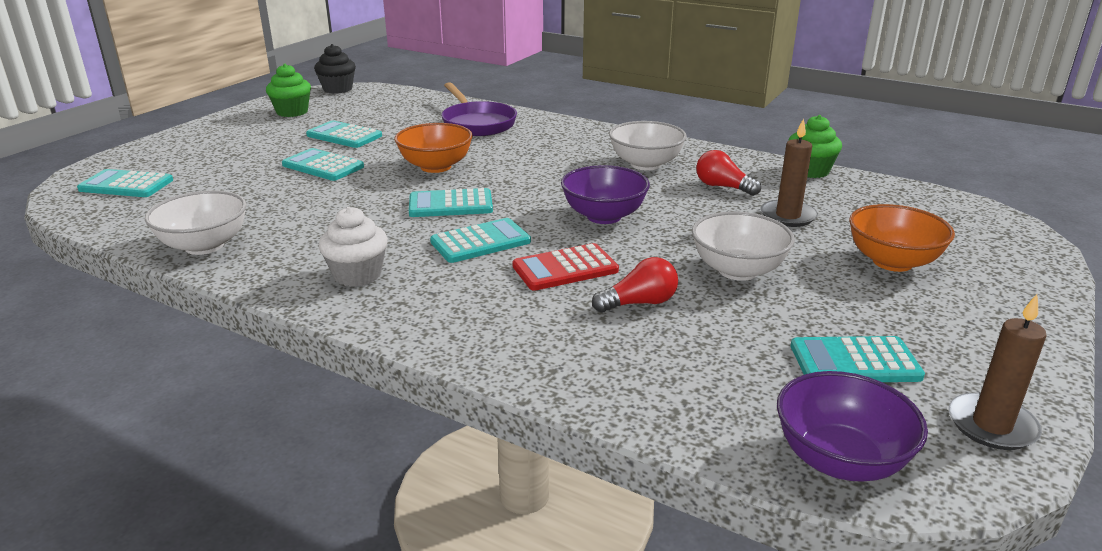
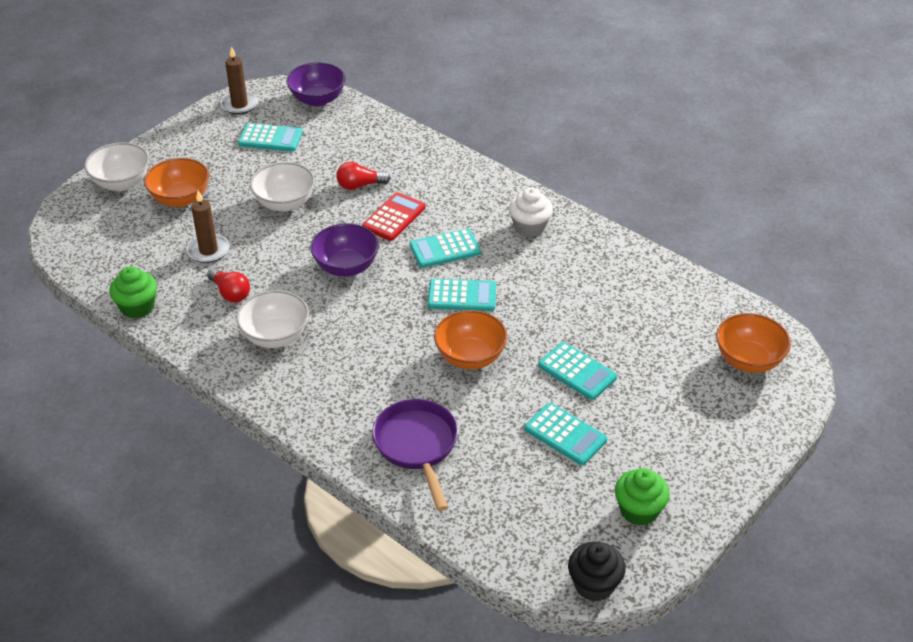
camera: 170 degrees left, 15 degrees up
(126, 185) = (748, 360): turquoise calculator -> orange bowl
(204, 246) = (642, 268): white bowl -> white bowl (121, 183)
(565, 268) = (394, 217): red calculator -> red calculator turned 45 degrees counterclockwise

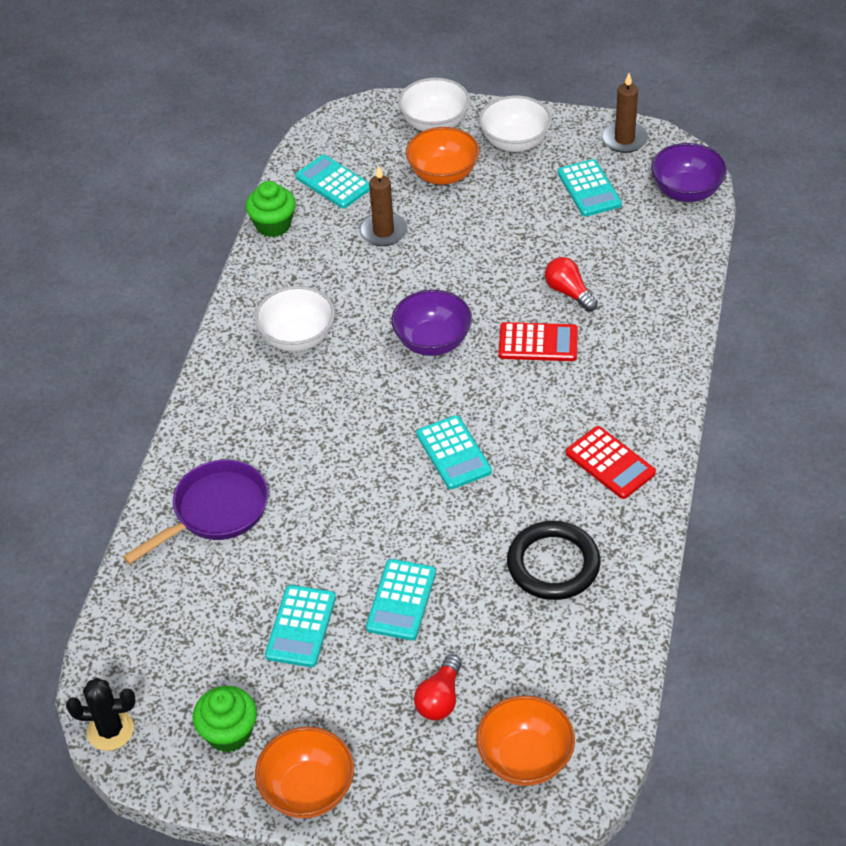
camera: 65 degrees right, 5 degrees up
(230, 293) = (335, 277): red light bulb -> red light bulb (440, 699)
(284, 203) = (495, 250): white bowl -> white bowl (515, 142)
(445, 249) = (518, 407): turquoise calculator -> turquoise calculator (333, 182)
(470, 357) = (365, 499): orange bowl -> orange bowl (308, 790)
(529, 227) = (610, 463): white cupcake -> red calculator
(594, 584) = (110, 730): black cupcake -> black cactus
(597, 286) = (553, 564): none -> black ring

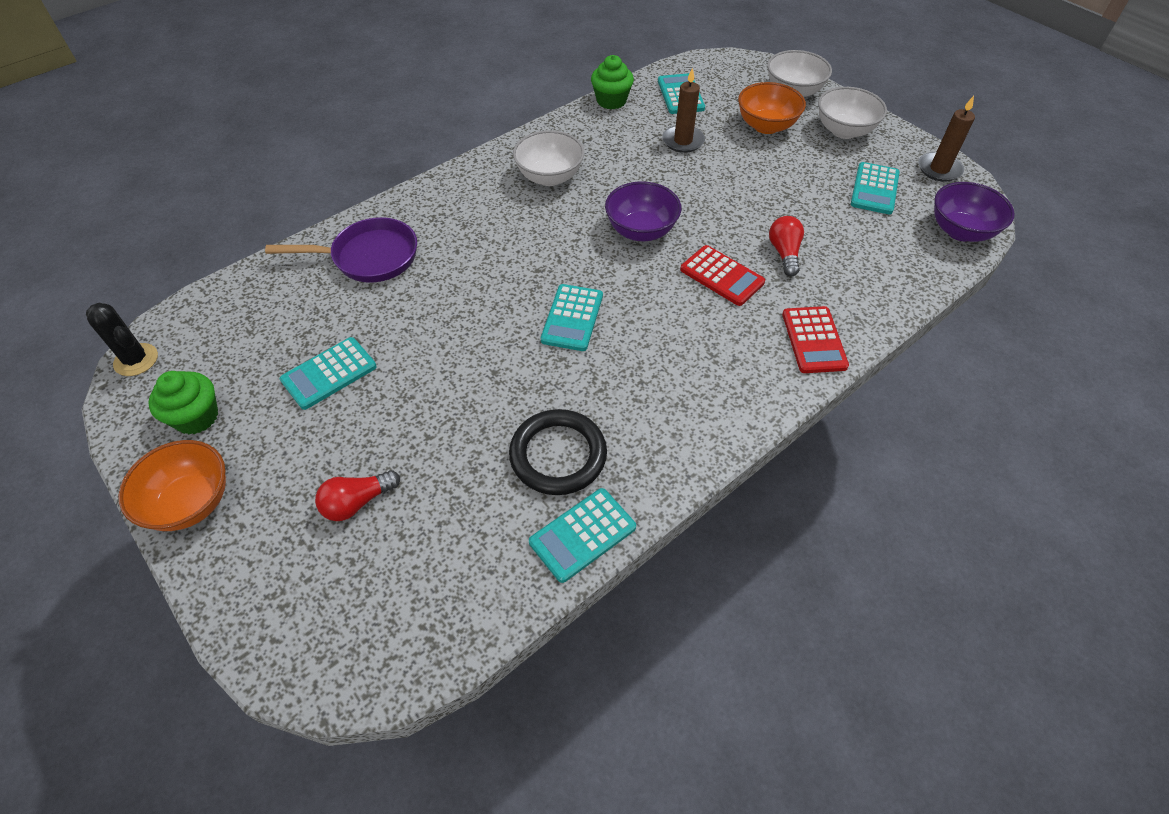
camera: 35 degrees right, 5 degrees up
(401, 600) = (416, 403): turquoise calculator -> turquoise calculator (582, 535)
(525, 758) = (362, 607): orange bowl -> none
(610, 463) = (688, 403): red calculator -> red calculator (814, 340)

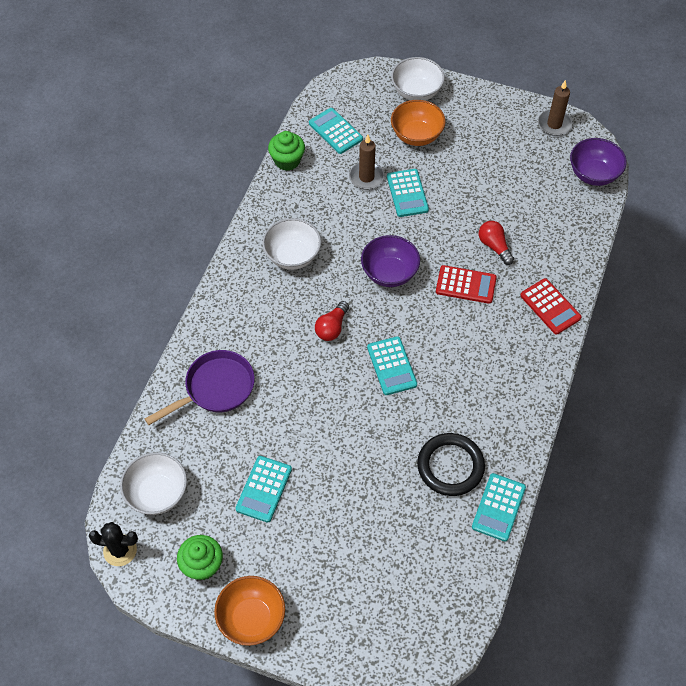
camera: 30 degrees left, 5 degrees up
(357, 502) = (354, 561): red light bulb -> red light bulb (332, 327)
(844, 131) = (473, 116): white bowl -> white bowl (157, 493)
(874, 189) = (522, 162): turquoise calculator -> turquoise calculator (407, 193)

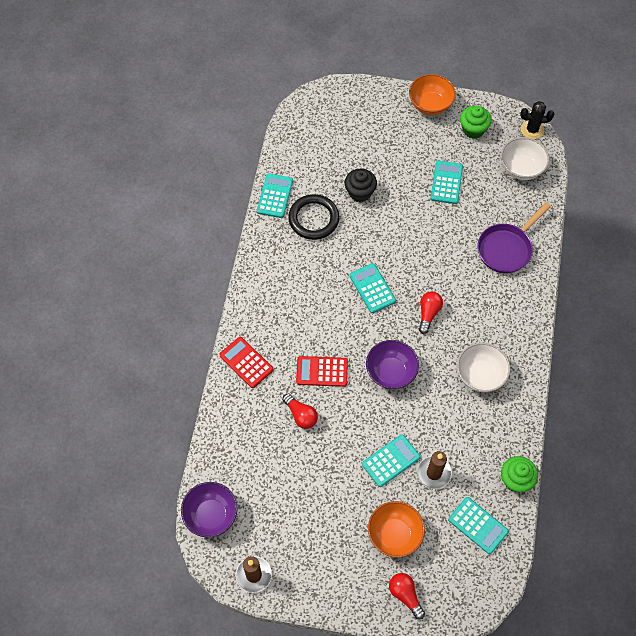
camera: 170 degrees right, 5 degrees up
(383, 494) = (360, 192): none -> black cupcake
(407, 193) = (391, 461): turquoise calculator -> turquoise calculator turned 75 degrees clockwise
(416, 92) = (405, 595): white bowl -> red light bulb

